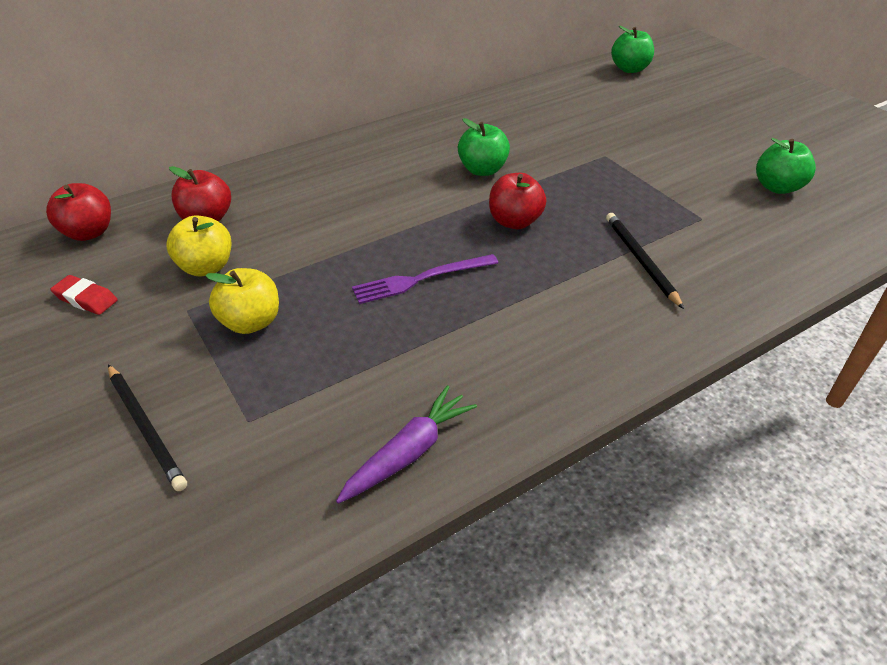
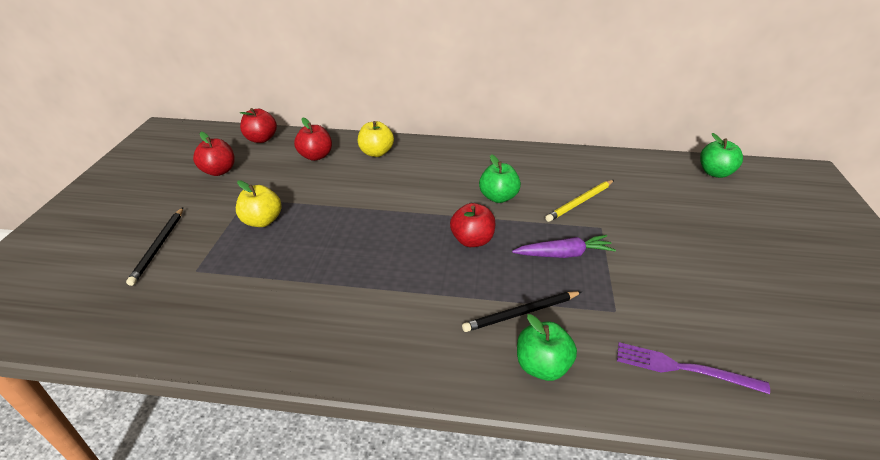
camera: 40 degrees right, 5 degrees down
(86, 299) = (219, 171): red eraser -> red apple
(206, 267) = (282, 181): yellow apple -> yellow apple (376, 153)
(408, 452) = (232, 337): purple carrot -> purple carrot (563, 254)
(421, 279) = (369, 245): purple fork -> purple fork (683, 368)
(560, 141) = (580, 202): none -> yellow pencil
(640, 260) = (521, 313): black pencil -> black pencil turned 135 degrees counterclockwise
(777, 187) = (723, 323): green apple -> green apple (542, 366)

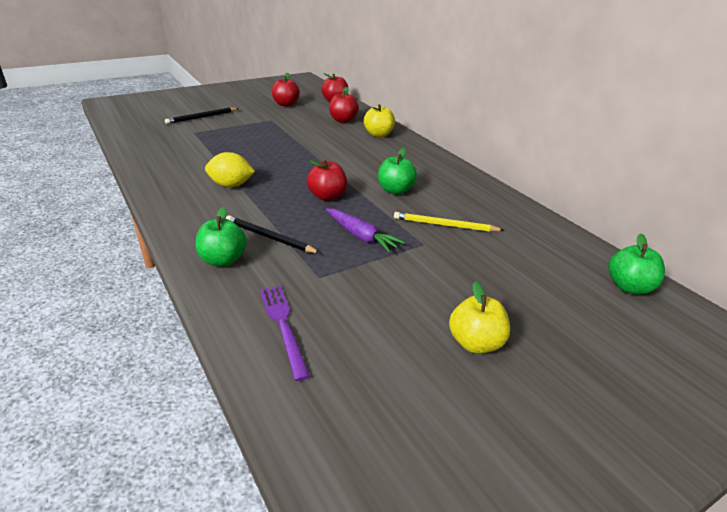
camera: 50 degrees right, 5 degrees down
(262, 221) = (256, 131): yellow apple -> yellow apple (475, 343)
(380, 295) = (231, 185): none -> yellow lemon

